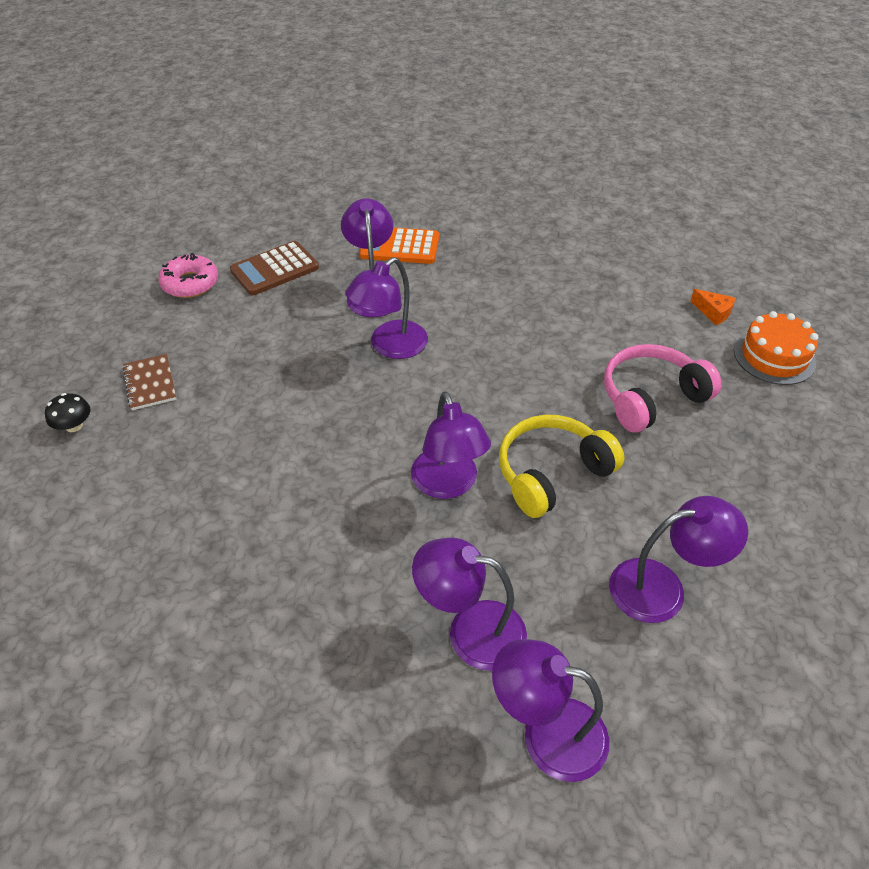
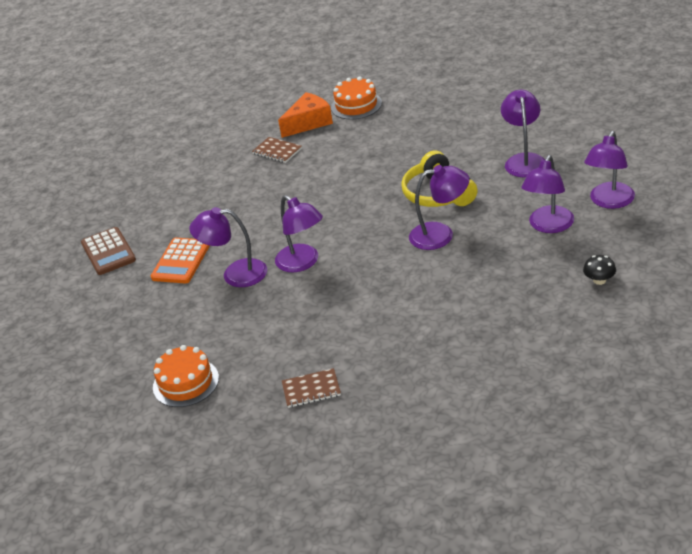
camera: 75 degrees left, 10 degrees down
(74, 426) = (350, 427): black mushroom -> black mushroom (599, 280)
(190, 283) = (186, 383): pink donut -> orange cake
(275, 269) = (185, 331): brown calculator -> brown calculator (108, 252)
(636, 291) = (277, 151): none -> brown notebook
(651, 398) = (381, 153): pink headphones -> none
(713, 312) = (309, 122): orange cheese -> orange cheese, size x1.88

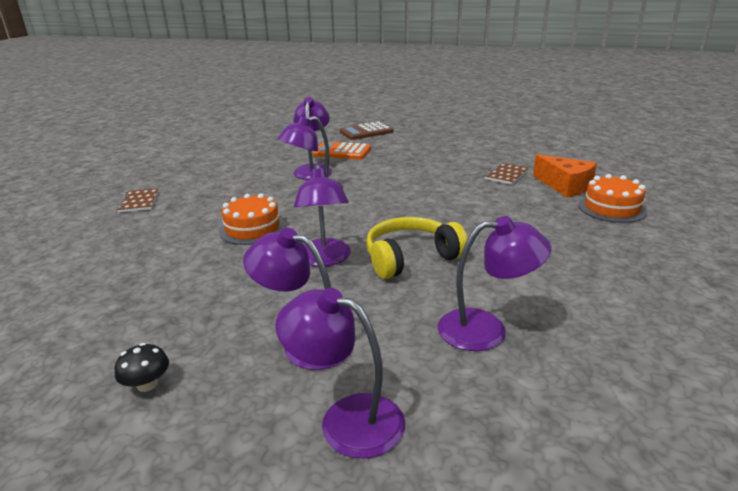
camera: 85 degrees right, 10 degrees down
(186, 383) = (194, 162): orange cake -> orange cake (252, 229)

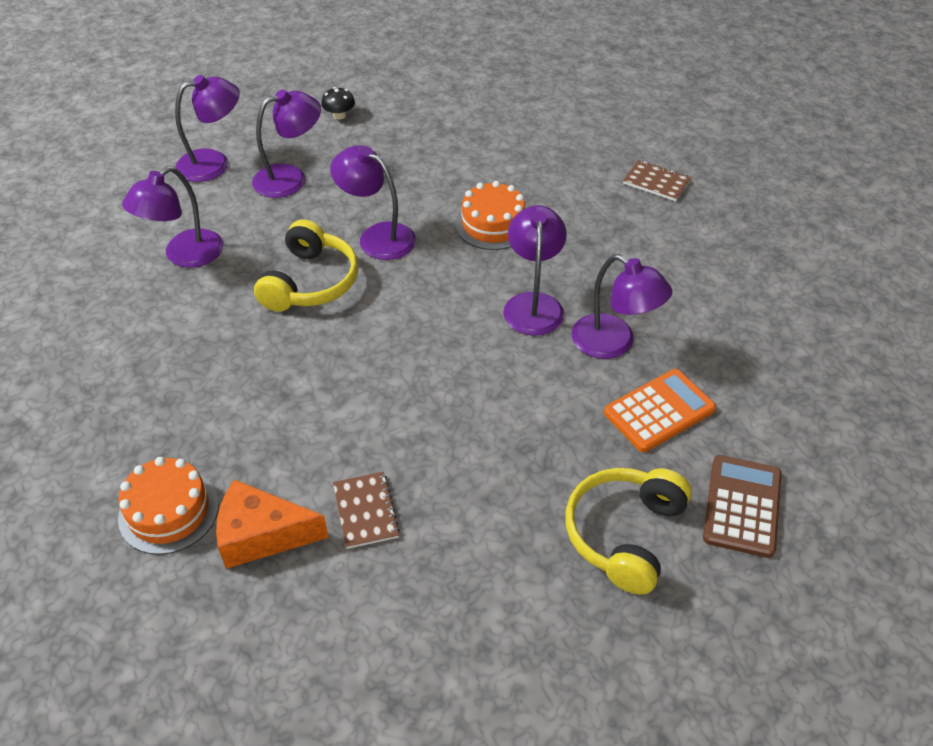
camera: 130 degrees right, 20 degrees up
(414, 140) = (625, 534): none -> yellow headphones

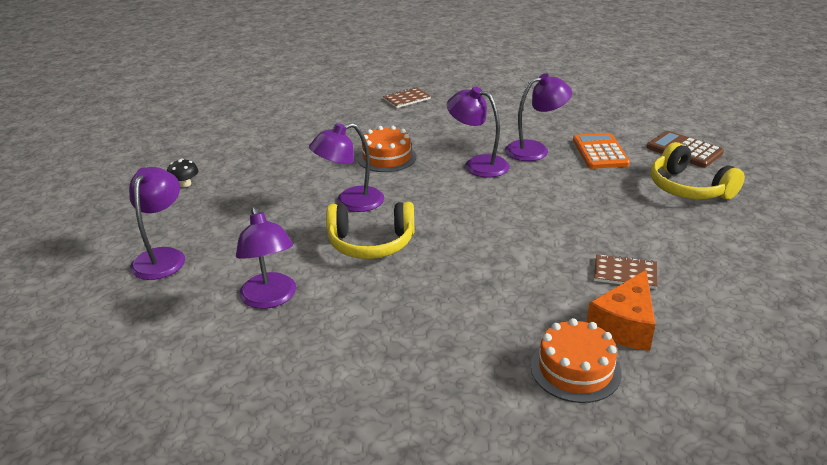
camera: 60 degrees left, 15 degrees down
(290, 178) = (234, 223): purple lamp -> none
(310, 282) = (371, 243): yellow headphones -> yellow headphones turned 135 degrees clockwise

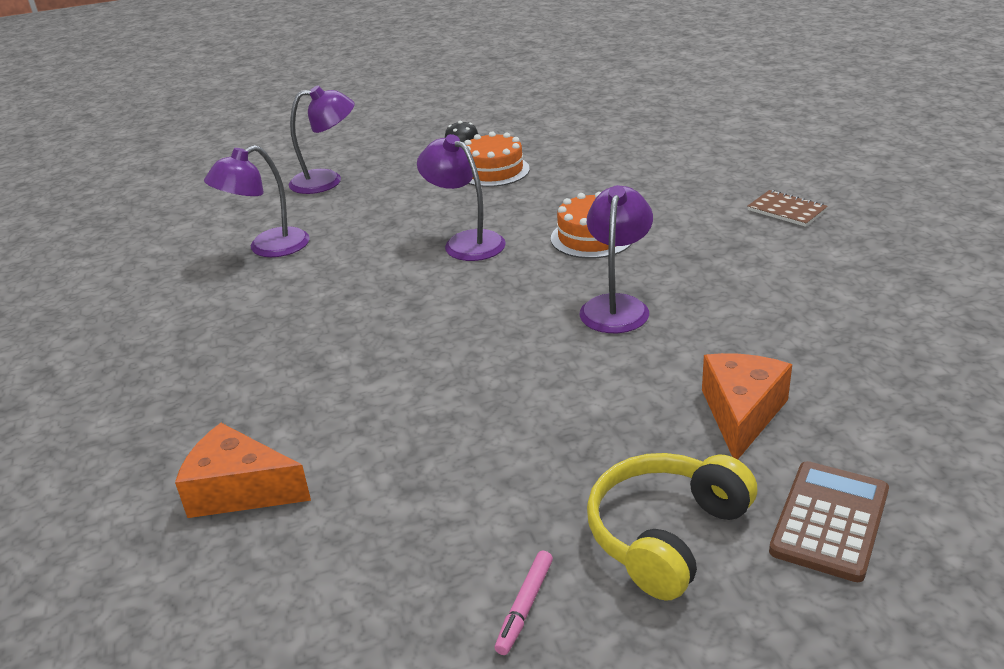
camera: 75 degrees right, 0 degrees up
(371, 243) = (382, 275): yellow headphones -> none
(535, 149) = (701, 346): purple lamp -> none
(575, 369) = (153, 458): orange cake -> orange cake (493, 171)
(600, 152) = (741, 414): orange calculator -> orange cheese
(625, 273) = (362, 479): brown notebook -> none
(737, 232) = (525, 607): none -> pink marker

